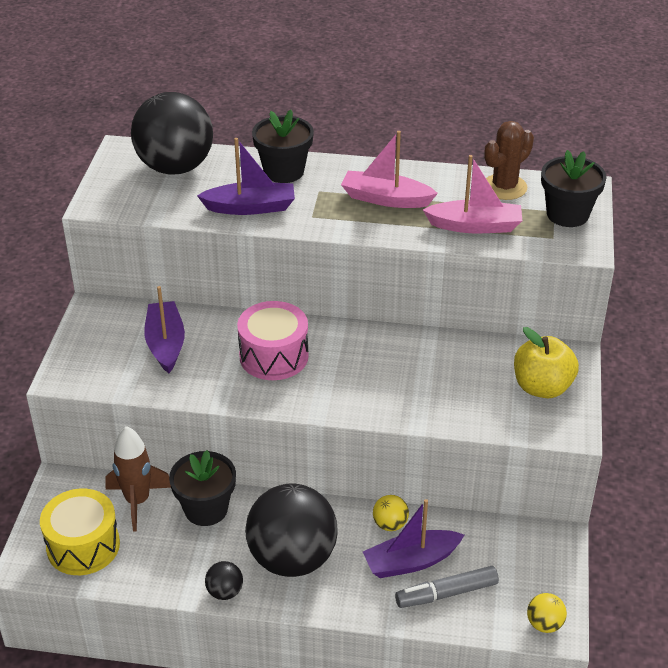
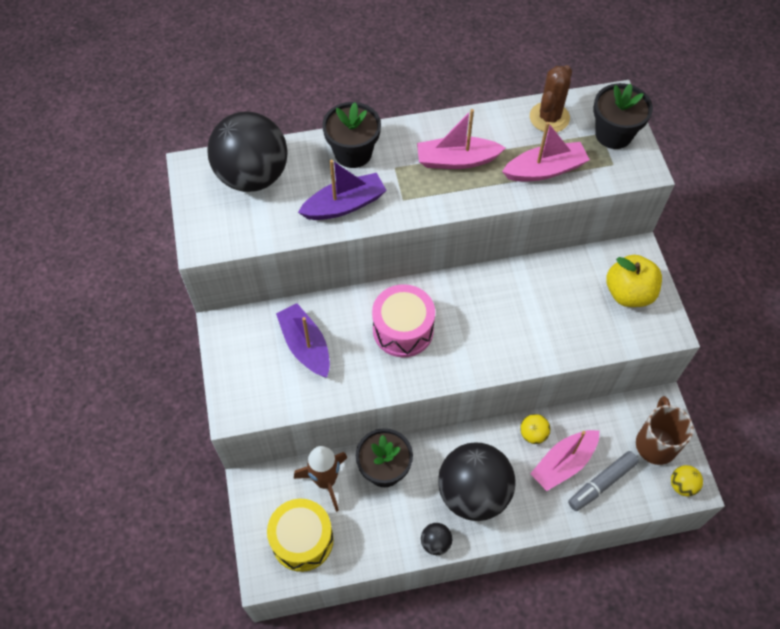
camera: 20 degrees left, 20 degrees up
(411, 562) = (563, 463): purple boat -> pink boat
(532, 574) = (656, 443): none -> brown mug

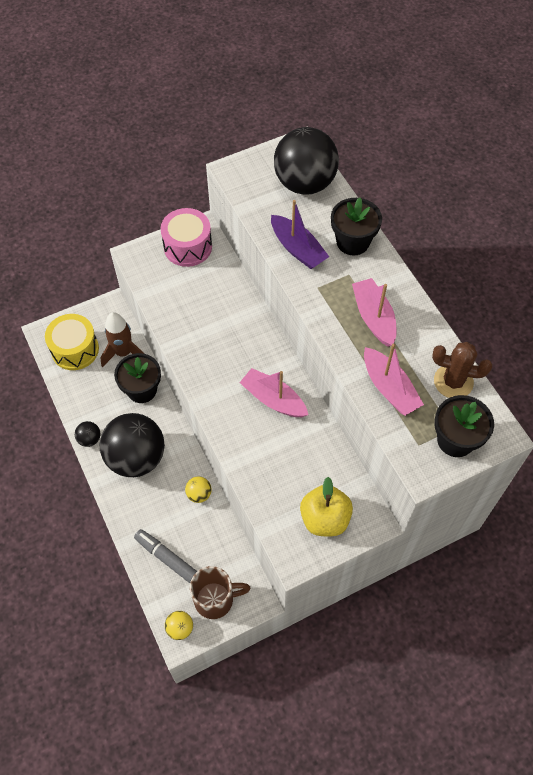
camera: 75 degrees right, 0 degrees up
(305, 346) = (200, 285): purple boat -> none
(403, 330) = (233, 347): pink drum -> pink drum (188, 247)
(563, 463) = (178, 523): pink boat -> pink boat (273, 399)

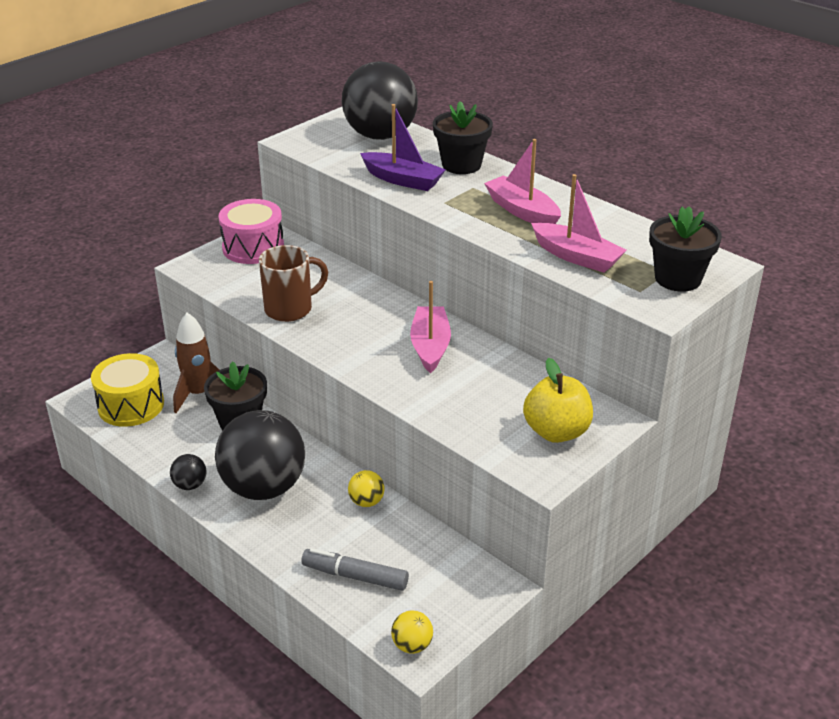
camera: 20 degrees left, 25 degrees down
(215, 599) = (445, 601): brown mug -> brown mug (290, 309)
(273, 399) = (430, 346): pink boat -> pink boat turned 75 degrees clockwise
(453, 381) = (642, 238): brown cactus -> none

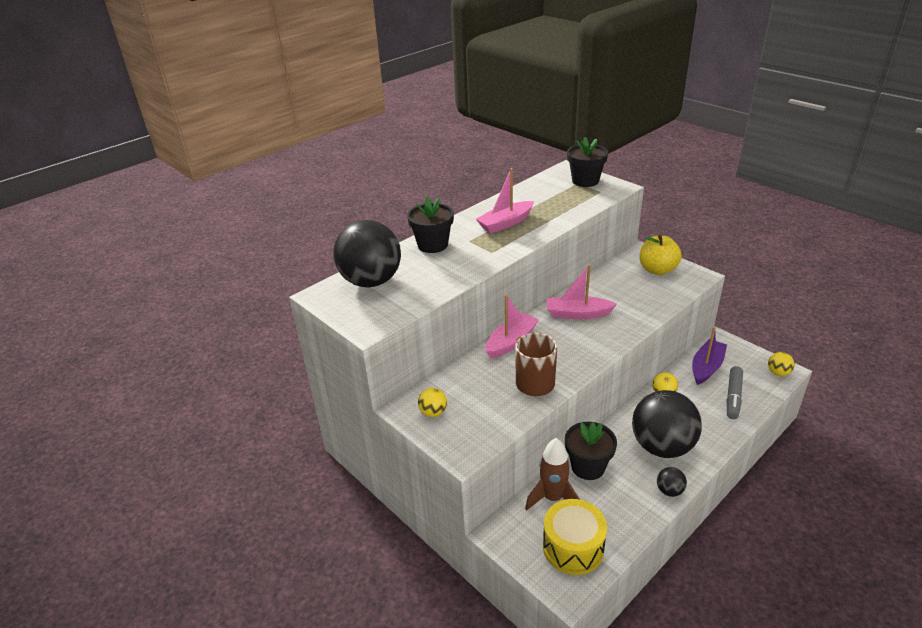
camera: 85 degrees left, 0 degrees up
(253, 247) = (433, 412): pink drum -> yellow ball
(403, 180) = (454, 269): purple boat -> purple boat (706, 367)
(576, 257) = (564, 207): pink boat -> pink boat (511, 342)

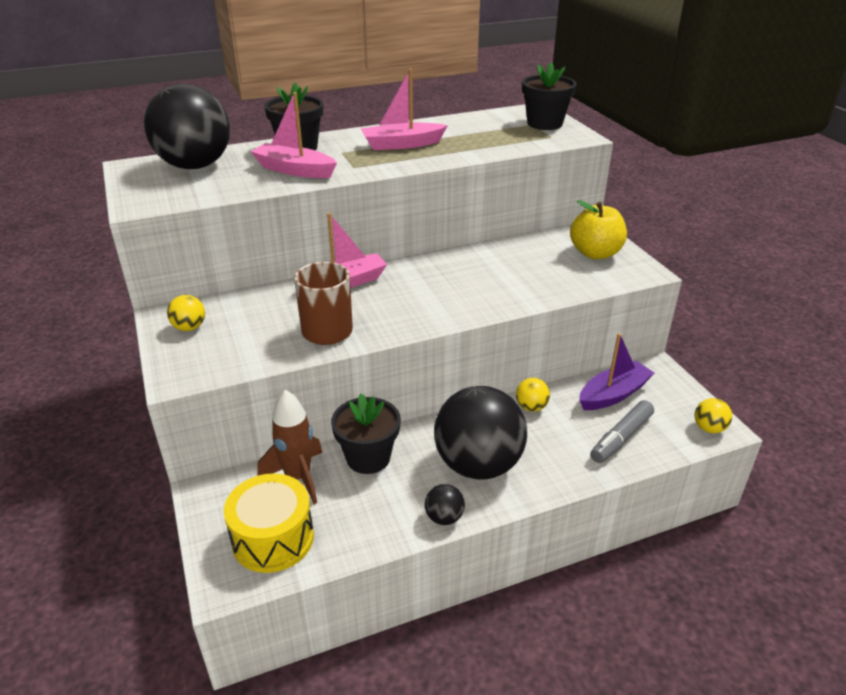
camera: 20 degrees right, 0 degrees up
(577, 314) = (449, 274): pink boat -> pink boat (294, 170)

